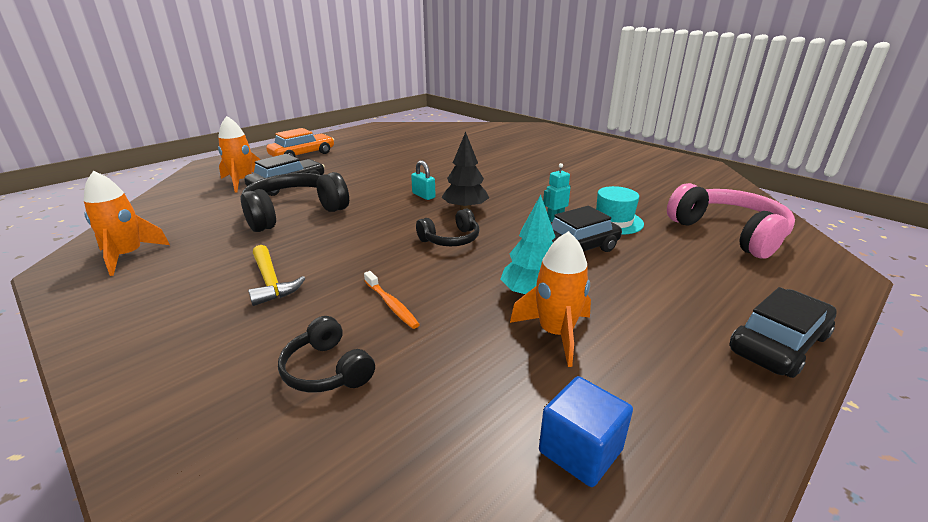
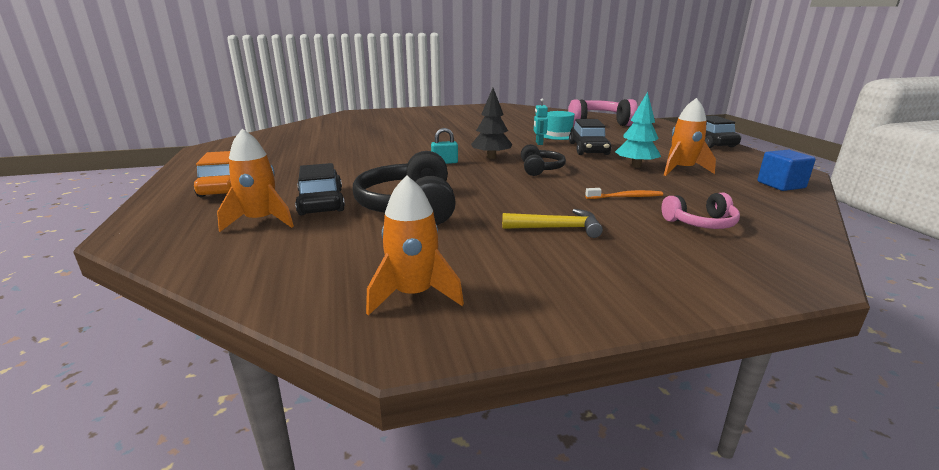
camera: 60 degrees left, 5 degrees down
(327, 370) = (701, 223): black headphones -> pink headphones

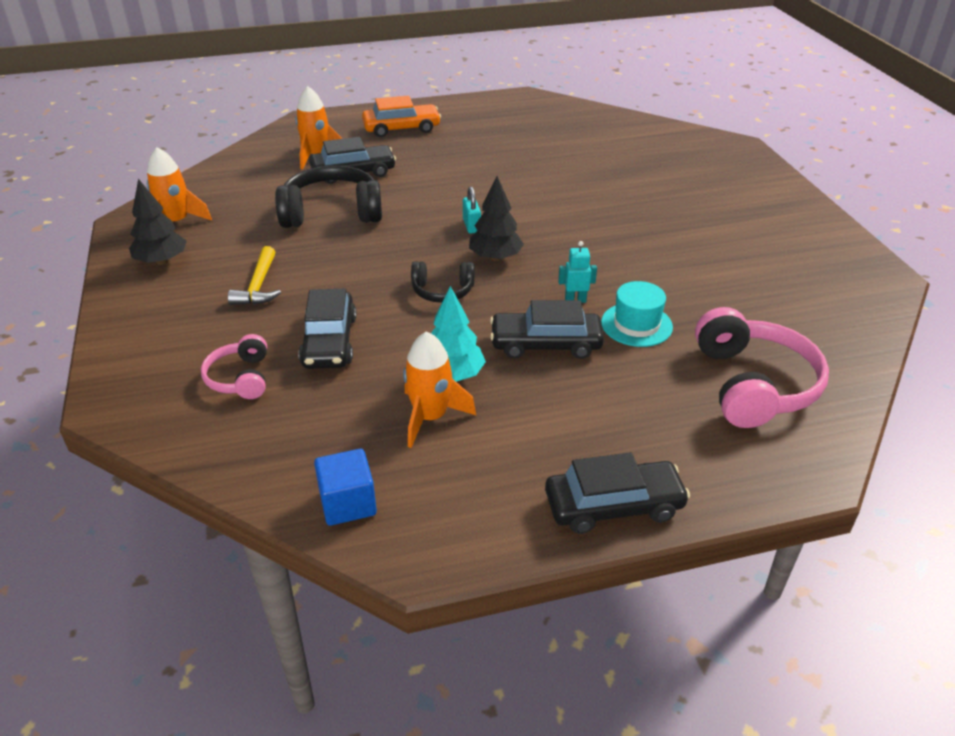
camera: 90 degrees right, 15 degrees up
(520, 290) = (162, 261): none -> black tree
(625, 197) = (329, 341): orange toothbrush -> black car

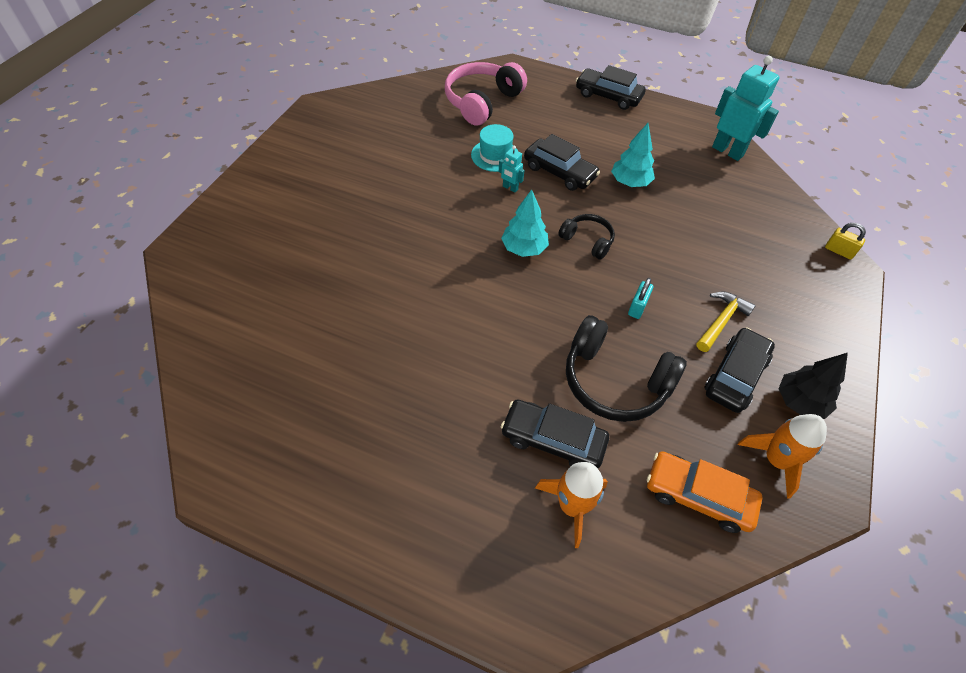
camera: 145 degrees left, 15 degrees up
(129, 420) = (839, 251): none -> yellow padlock
(240, 378) = (761, 245): pink headphones -> none
(329, 341) = (691, 242): black car -> black car (735, 376)
(348, 503) = (727, 151): blue cube -> turquoise robot
(401, 128) = (432, 506): orange car -> orange car (698, 496)
(430, 417) = (660, 167): orange rocket -> none
(471, 226) = (509, 290): turquoise padlock -> turquoise padlock (637, 307)
(495, 257) = (524, 248): black tree -> turquoise tree

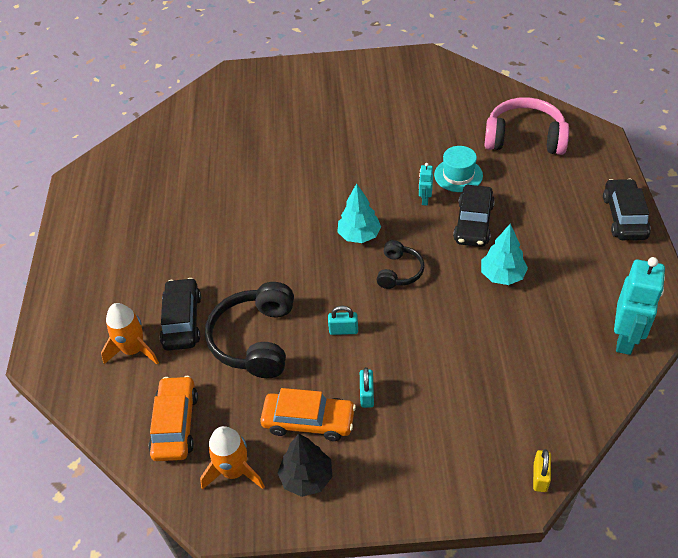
camera: 70 degrees right, 5 degrees down
(721, 321) = (367, 395): yellow hammer -> turquoise padlock
(735, 376) = (308, 421): black car -> orange car

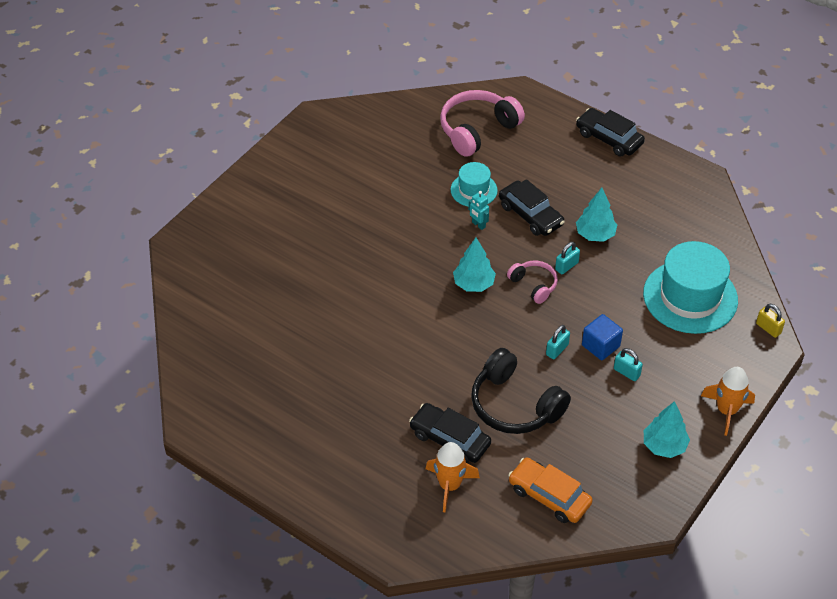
camera: 55 degrees left, 0 degrees up
(234, 471) = (622, 483): orange rocket -> orange rocket (726, 410)
(306, 478) = (664, 446): black tree -> turquoise tree
(308, 421) = (619, 417): orange car -> none
(379, 357) = (600, 346): none -> blue cube
(399, 271) = (534, 285): black headphones -> pink headphones
(444, 279) = (566, 266): none -> turquoise padlock
(508, 388) = (690, 297): none -> turquoise hat
(625, 339) = (707, 215): turquoise robot -> none

